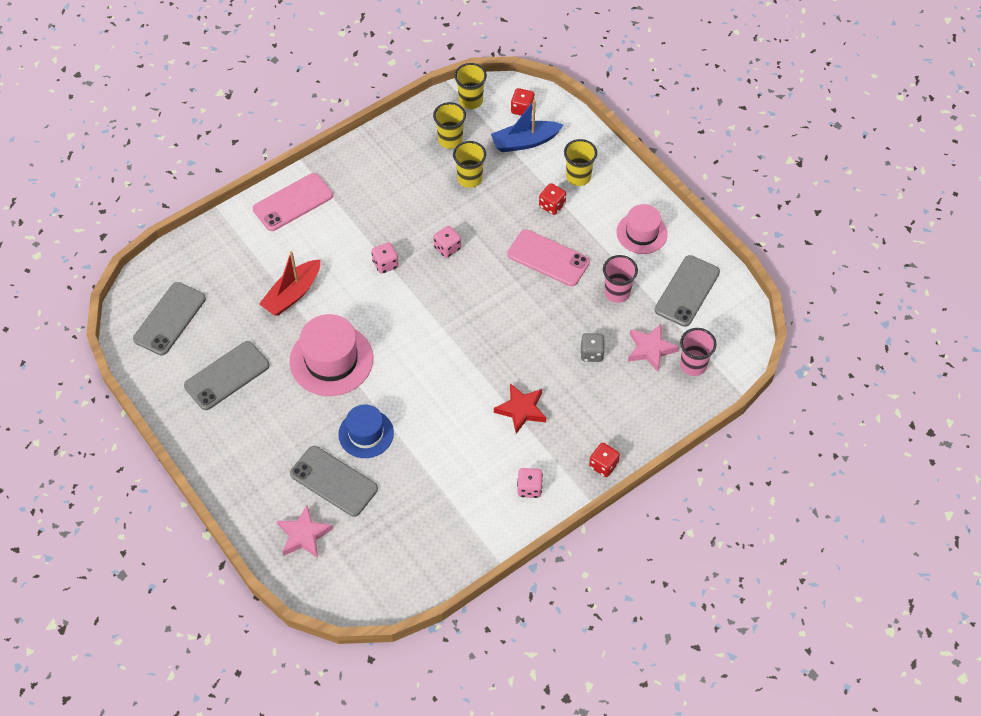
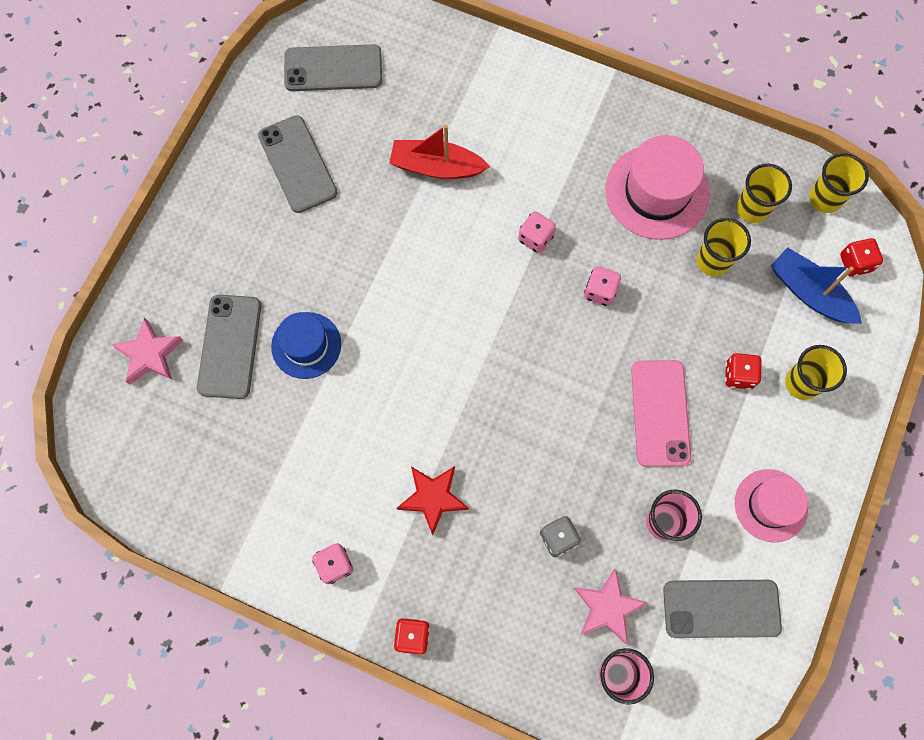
camera: 60 degrees right, 15 degrees up
(227, 376) = (297, 164): grey phone -> grey phone turned 45 degrees clockwise
(293, 202) = (554, 97): pink phone -> none
(331, 360) = (377, 255): pink hat -> pink hat (657, 192)

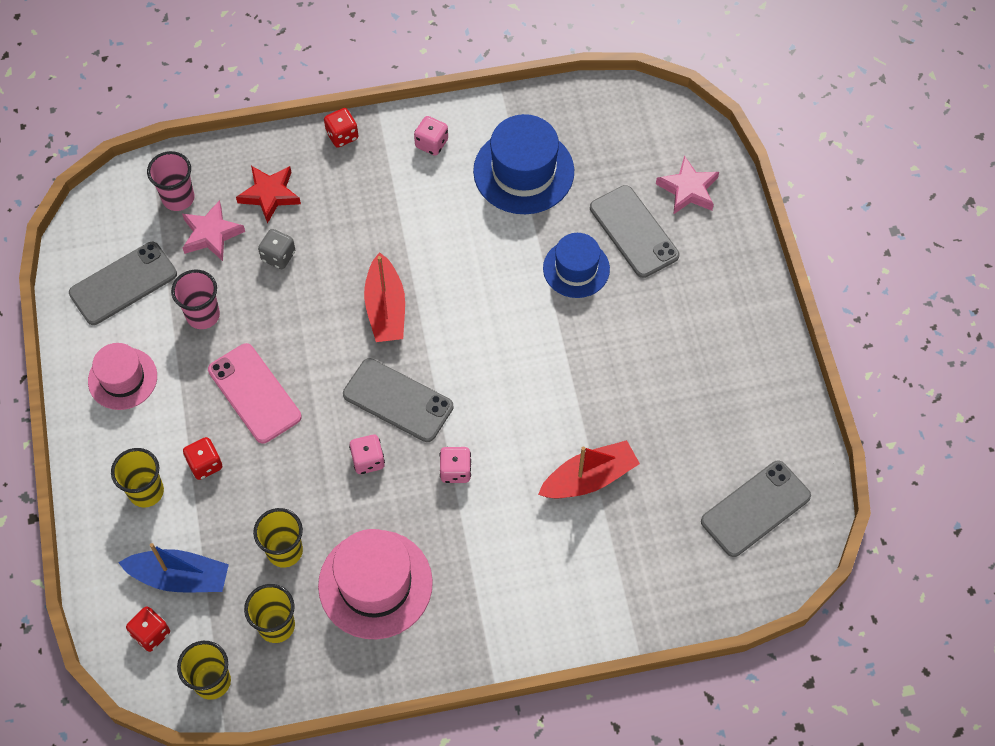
camera: 145 degrees right, 10 degrees down
(274, 473) = (523, 171): none -> blue hat
(297, 164) = (709, 402): grey phone -> grey phone (398, 400)
(432, 498) = (393, 226): red star -> red star (270, 195)
(495, 418) = (386, 308): none -> red boat

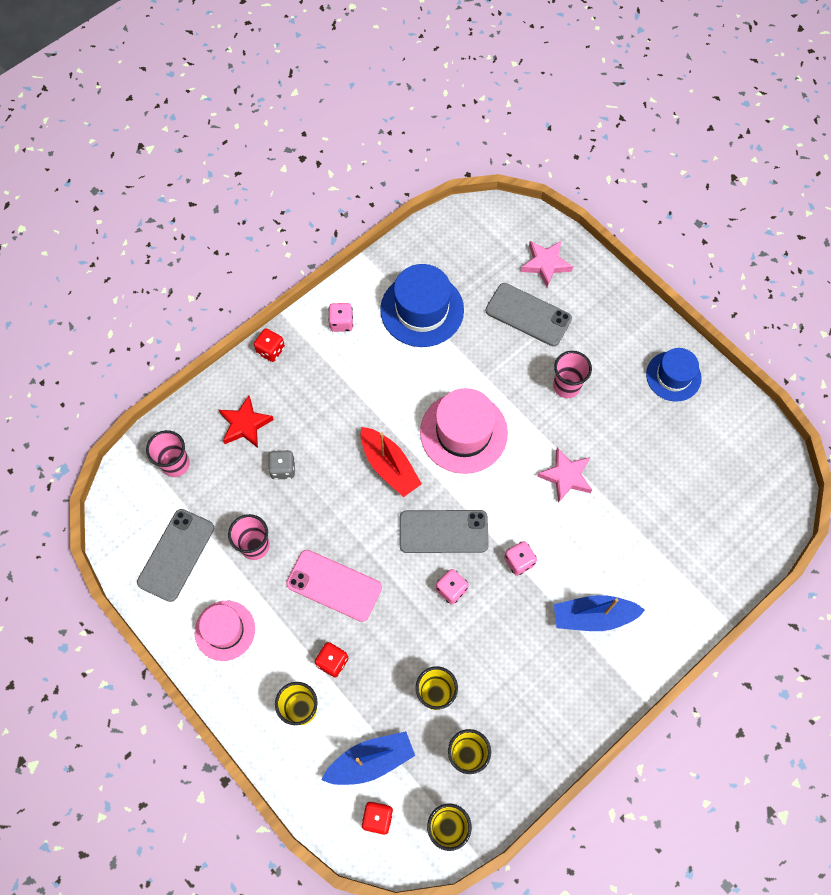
camera: 30 degrees left, 5 degrees up
(211, 234) = (220, 479): pink star -> pink star (566, 476)
(375, 584) = (517, 680): pink hat -> pink hat (463, 432)
(496, 566) = (593, 616): none -> blue boat
(576, 268) = (506, 363): blue hat -> blue hat (673, 376)
(589, 478) = (615, 514): red boat -> none
(625, 324) = (566, 386): none -> pink cup
(755, 508) = (739, 472): grey phone -> none

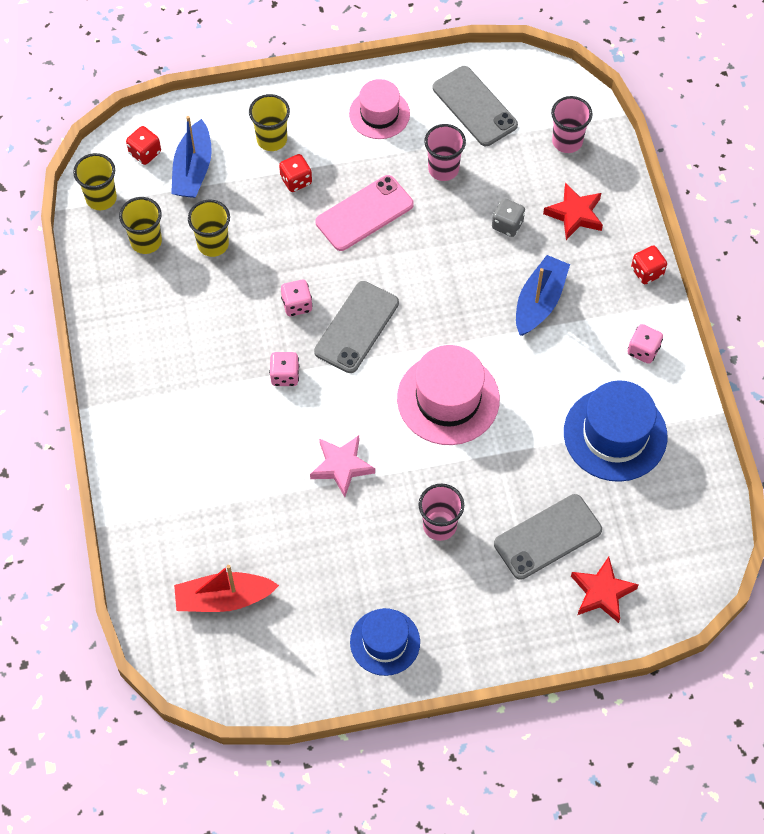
camera: 120 degrees right, 5 degrees down
(389, 466) = (453, 315): red boat -> red boat (223, 598)
(545, 264) = (602, 592): pink star -> red star
(593, 616) = (191, 409): blue boat -> blue boat (539, 301)

